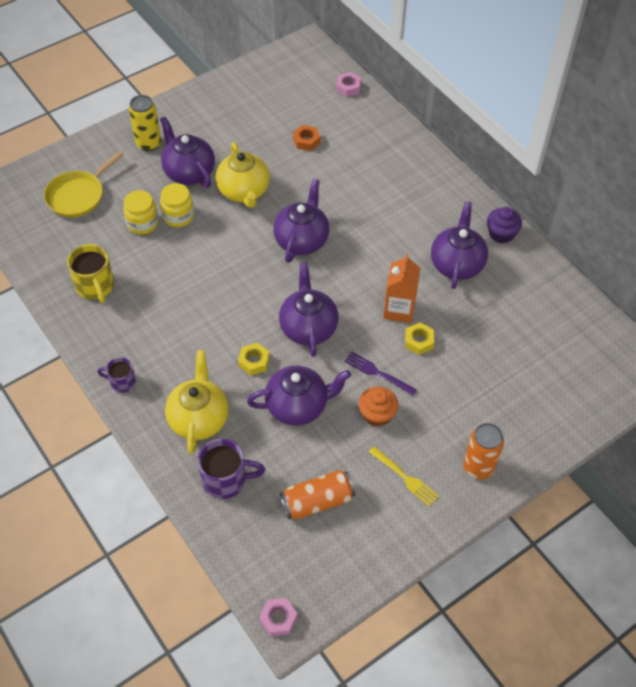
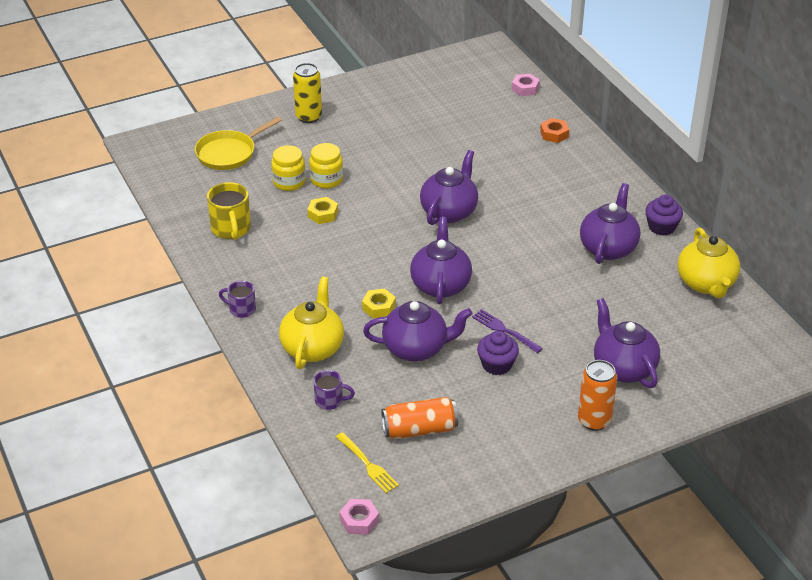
camera: 10 degrees right, 15 degrees down
(189, 172) = (344, 144): purple teapot -> purple teapot (623, 368)
(226, 479) = (330, 401): purple mug -> purple mug, size x0.61
(244, 192) = (398, 166): yellow teapot -> yellow teapot (706, 284)
(306, 141) = (471, 129): orange nut -> orange nut (554, 134)
(377, 414) = (497, 365): orange cupcake -> purple cupcake
(399, 309) = (539, 280): orange carton -> none
(404, 477) = (514, 420): yellow fork -> yellow fork (367, 464)
(419, 341) = (554, 308): yellow nut -> yellow nut (323, 214)

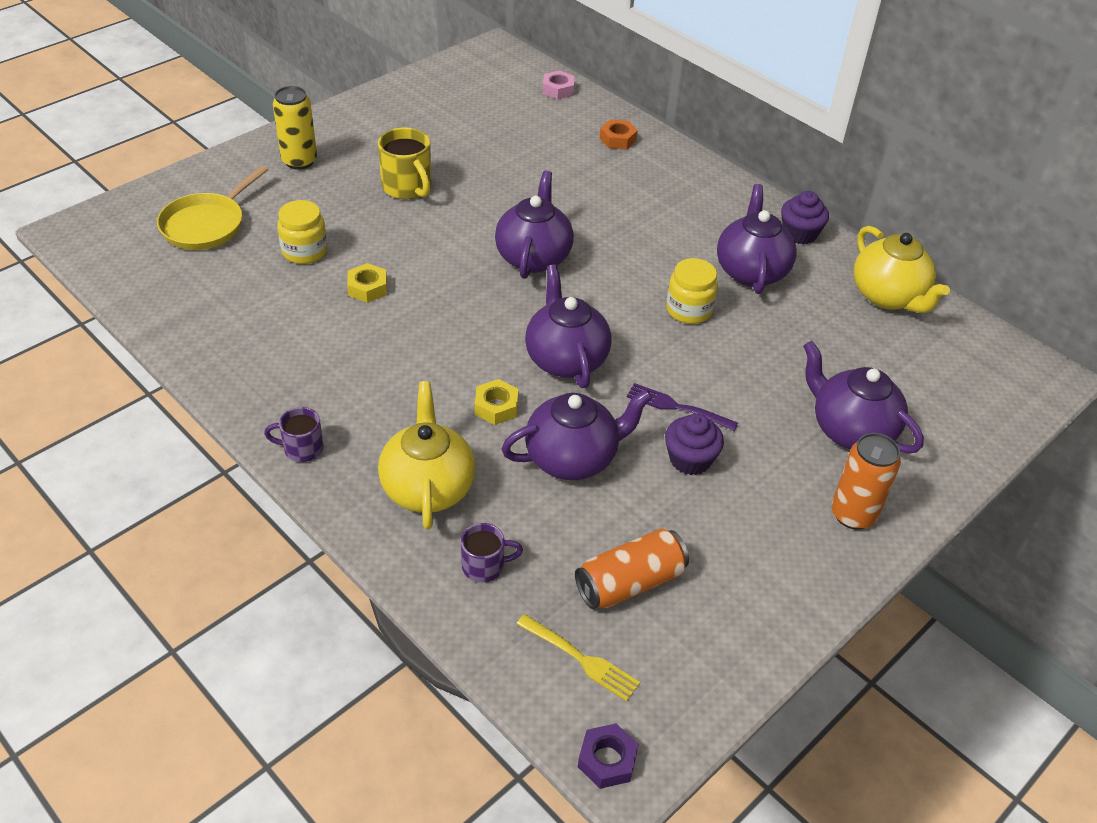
camera: 20 degrees left, 5 degrees up
(231, 229) = (246, 331): yellow mug -> yellow mug (408, 188)
(326, 179) = (355, 240): yellow jar -> yellow jar (689, 310)
(359, 520) = (607, 760): pink nut -> purple nut

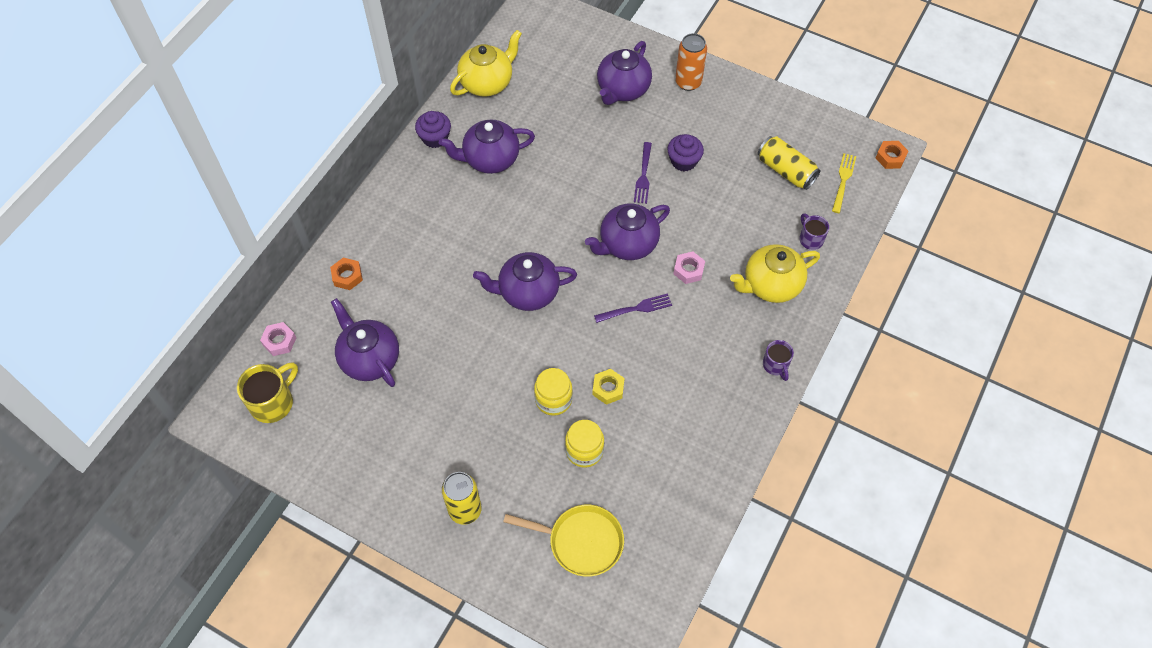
camera: 105 degrees left, 15 degrees up
(408, 188) = (472, 408): yellow mug -> yellow mug (273, 402)
(463, 340) = (635, 309): none -> purple fork
(496, 407) = (688, 270): yellow nut -> pink nut
(573, 458) = (711, 218): purple teapot -> purple teapot (369, 359)
(607, 760) = (890, 157): purple nut -> orange nut
(630, 583) = (786, 170): orange can -> yellow can
(689, 310) = (547, 187): yellow jar -> yellow jar (553, 399)

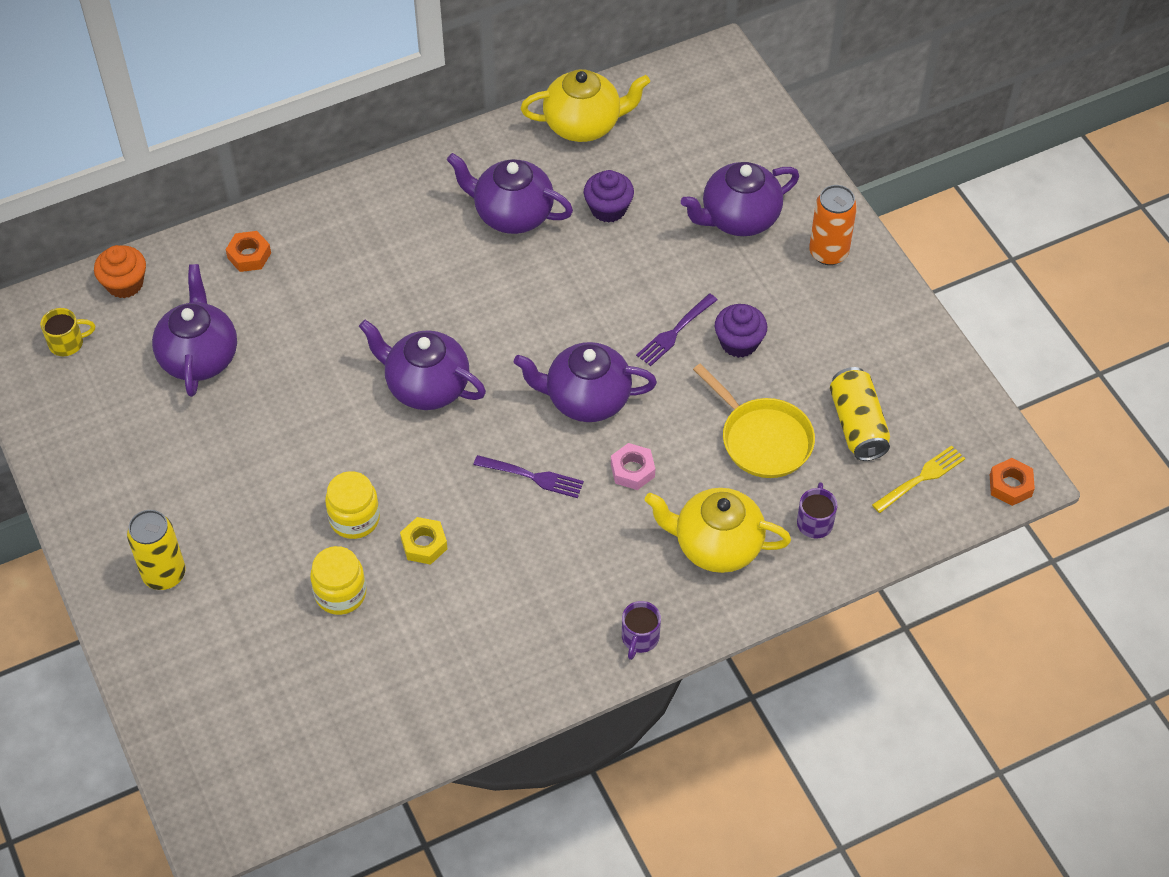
camera: 35 degrees right, 5 degrees down
(273, 402) = (68, 343): yellow mug -> yellow mug, size x0.61
(279, 341) = (125, 284): pink nut -> orange cupcake
(435, 138) = (470, 156): purple cupcake -> purple cupcake (608, 209)
(581, 541) = (254, 685): yellow pan -> yellow pan (762, 439)

